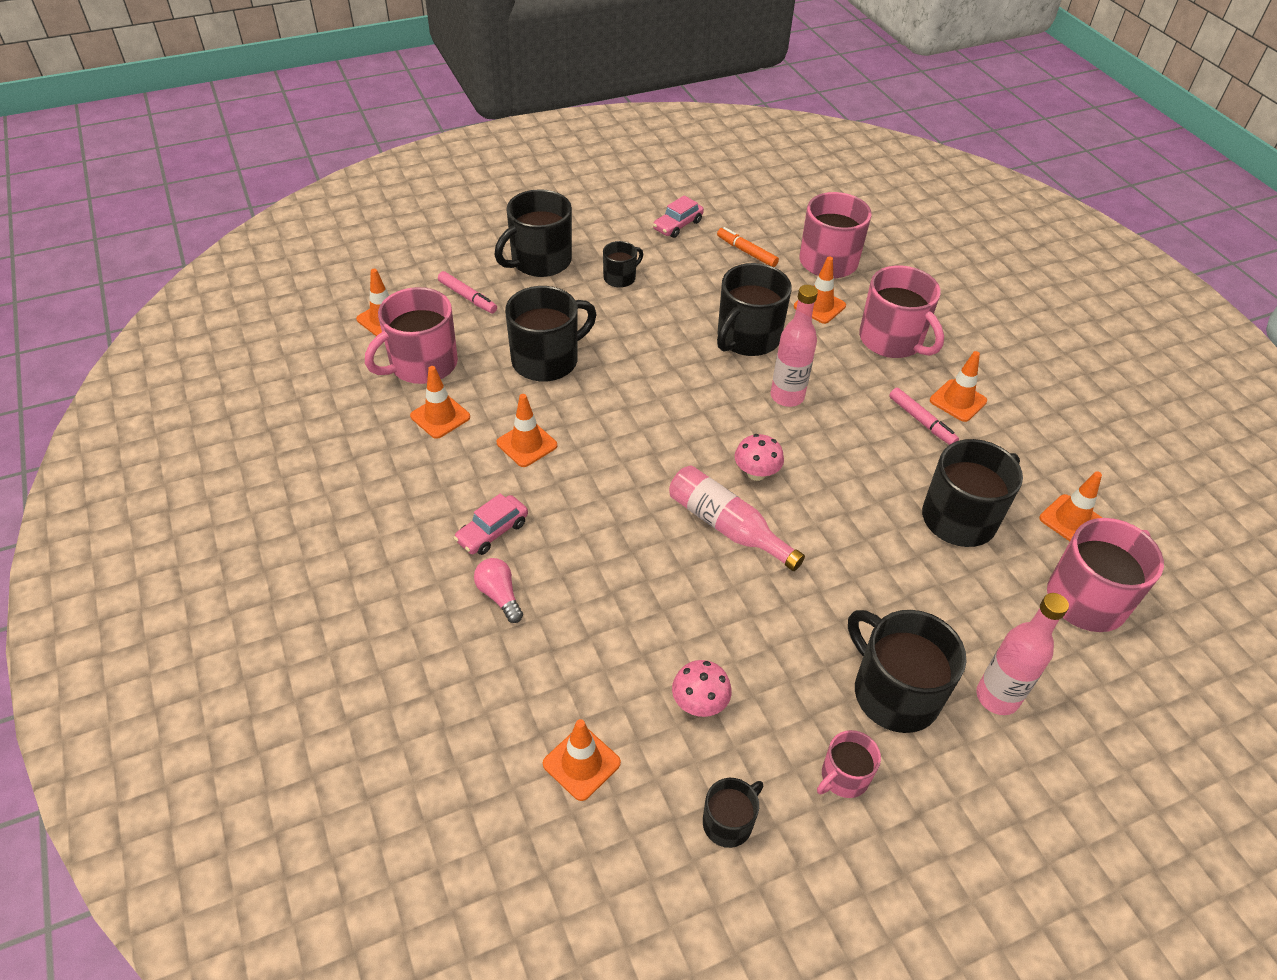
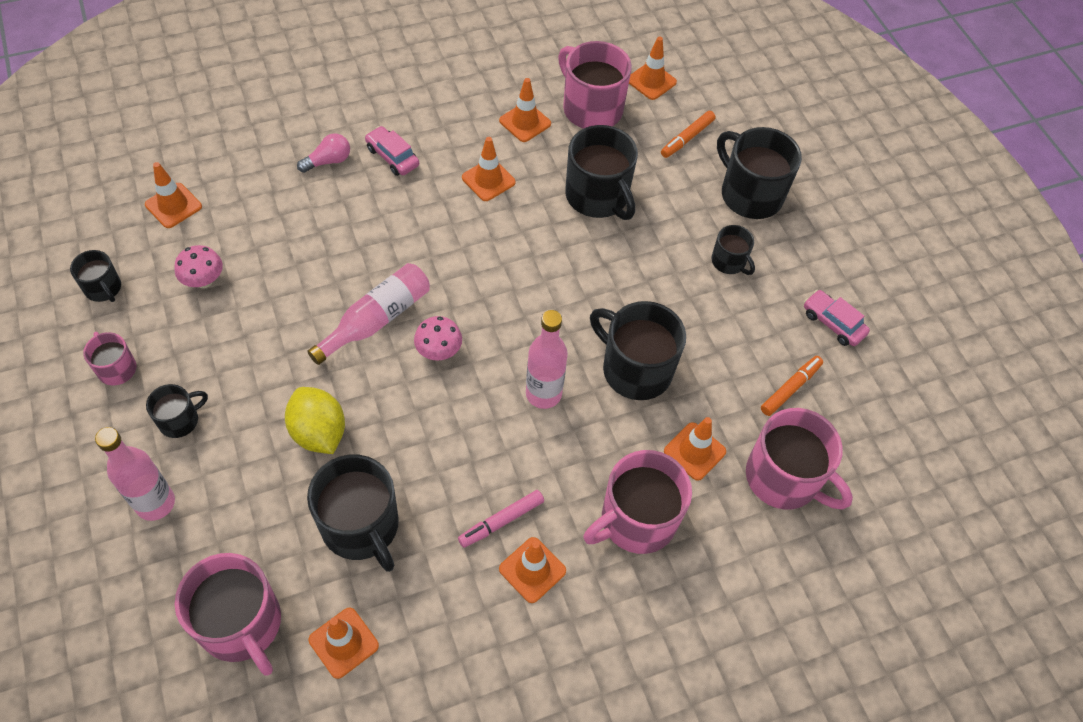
camera: 90 degrees right, 10 degrees up
(467, 297) = (687, 138): pink marker -> orange marker
(873, 562) = (319, 432): none -> yellow lemon
(894, 692) = (180, 420): black mug -> black mug, size x0.53

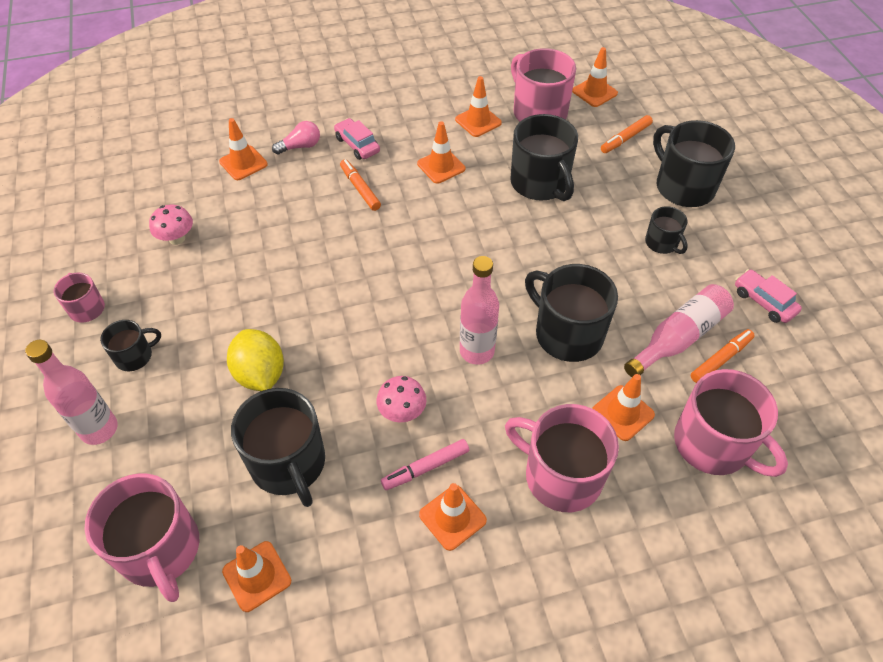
camera: 10 degrees right, 5 degrees down
(103, 288) = (88, 241): black mug -> none
(173, 205) = (161, 177): orange traffic cone -> orange traffic cone (243, 163)
(376, 320) = (326, 278): pink bottle -> pink bottle (678, 338)
(401, 211) = (360, 189): none -> orange marker
(439, 351) = (381, 308): pink mushroom -> pink mushroom (402, 412)
(636, 520) = (560, 475): pink mug -> pink mug turned 60 degrees clockwise

